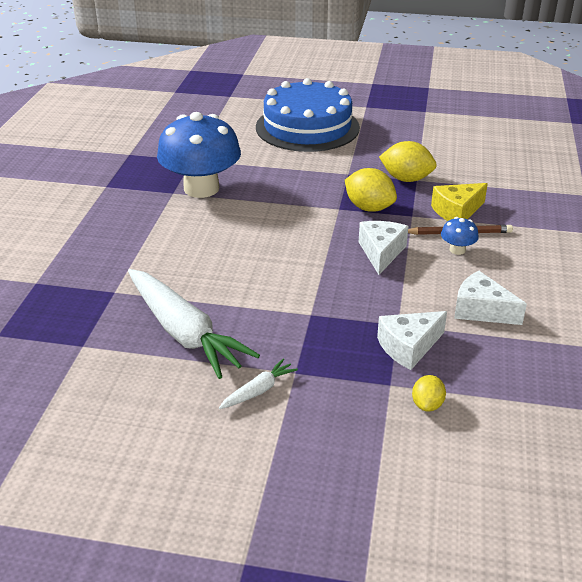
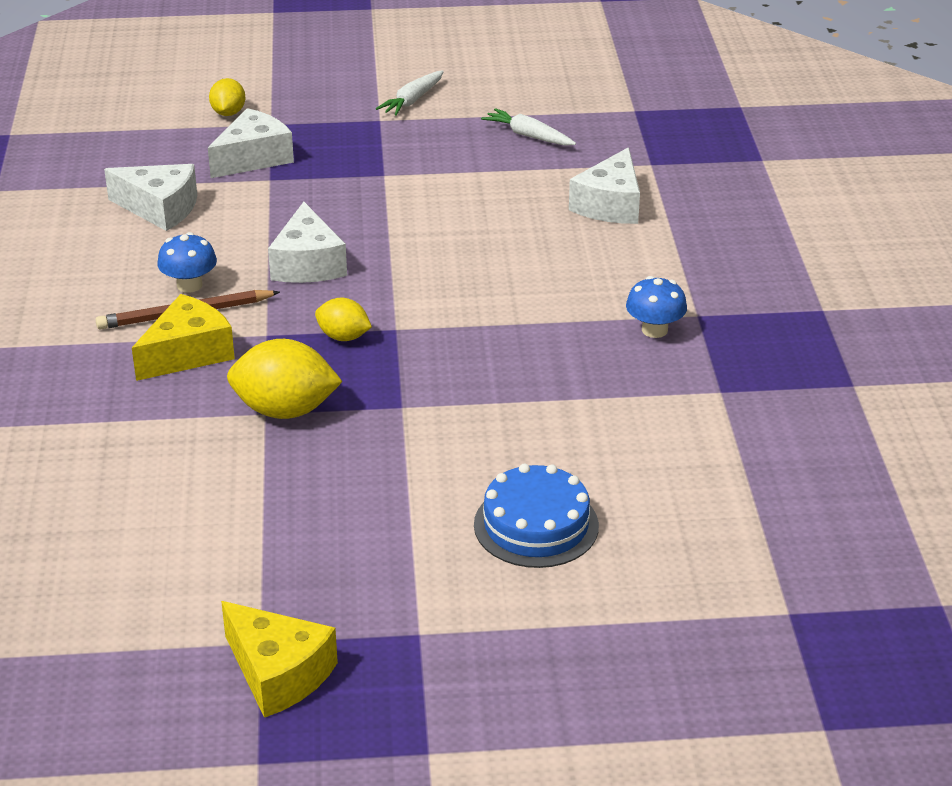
camera: 165 degrees right, 0 degrees up
(168, 263) = (610, 205): none -> white cheese
(184, 332) = (528, 136): white carrot -> white carrot, size x0.43
(201, 188) = (654, 330): blue mushroom -> blue mushroom, size x0.40
(307, 127) = (536, 525): blue cake -> blue cake, size x0.50
(369, 208) = (343, 337): yellow lemon -> yellow lemon, size x0.57
(419, 103) = (278, 673): none -> yellow cheese

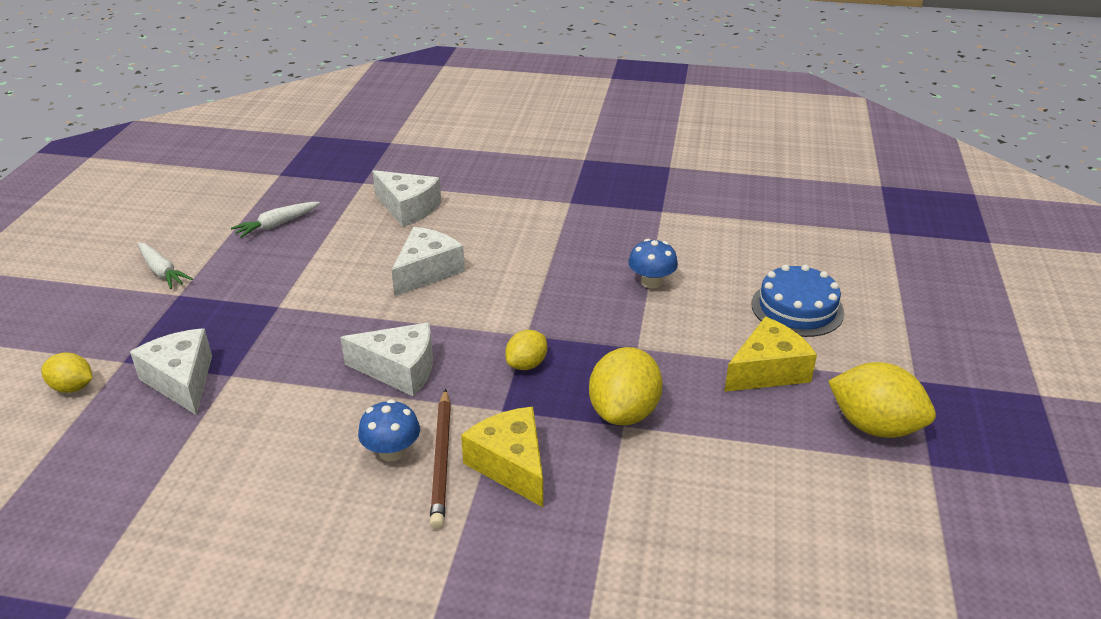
camera: 75 degrees left, 0 degrees up
(160, 208) = (229, 459): white cheese -> white cheese (426, 271)
(278, 673) = (967, 458): yellow cheese -> yellow cheese (767, 370)
(315, 596) = (874, 426): none -> yellow lemon
(654, 330) = (581, 221): blue mushroom -> blue mushroom (651, 282)

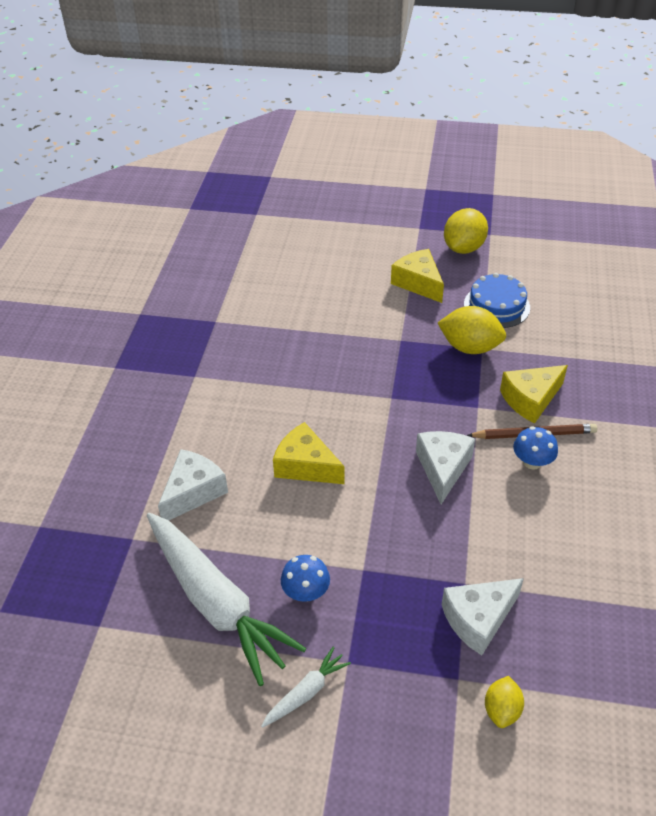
camera: 90 degrees left, 10 degrees up
(277, 225) = (216, 602): white carrot -> white carrot, size x2.30
(426, 271) = (305, 466): white cheese -> yellow cheese
(526, 364) = (427, 396): yellow lemon -> none
(651, 282) = (320, 330): blue mushroom -> blue mushroom (306, 592)
(797, 308) = (350, 264): blue cake -> blue cake (496, 306)

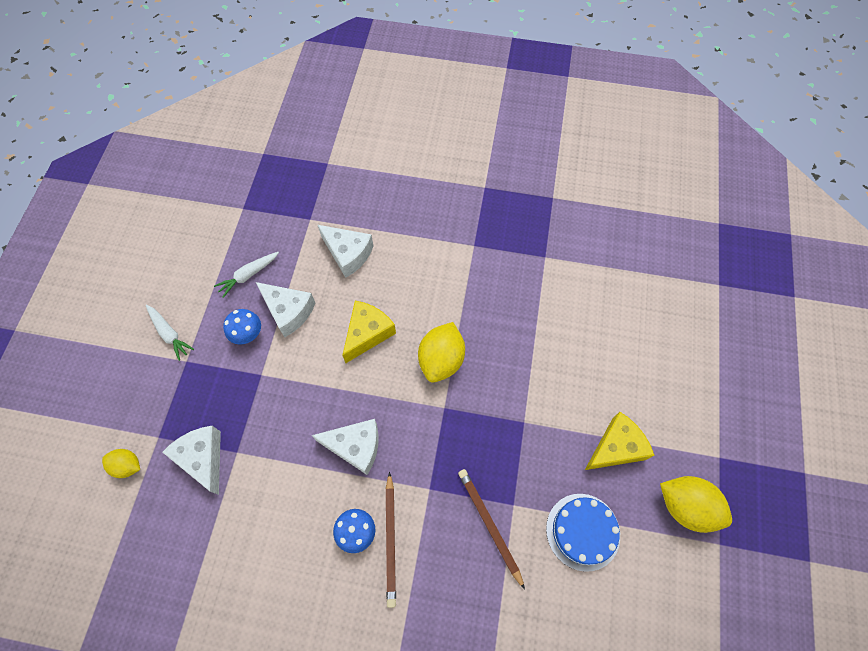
camera: 90 degrees right, 20 degrees up
(216, 602) = (248, 275): white carrot -> white carrot, size x0.43
(274, 548) = (288, 311): none -> white cheese
(470, 347) = (514, 492): yellow lemon -> yellow lemon (441, 360)
(504, 364) = (490, 525): none -> brown pencil
(530, 399) = (437, 545): yellow cheese -> none

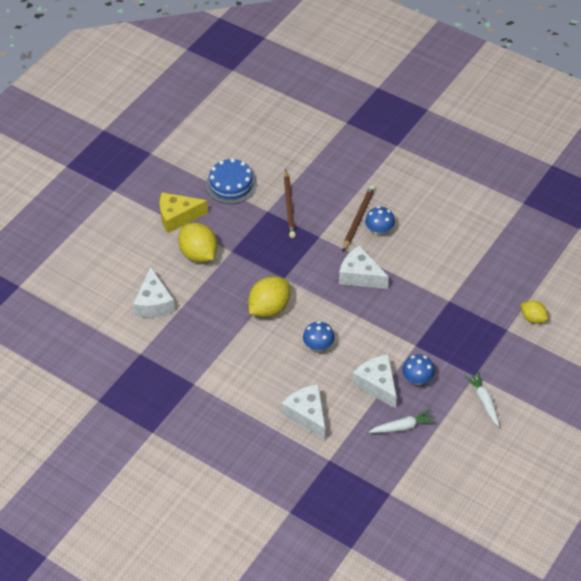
camera: 155 degrees left, 15 degrees down
(203, 458) = (475, 305): white cheese -> white cheese (154, 303)
(367, 333) = (318, 346): yellow cheese -> blue mushroom
(686, 506) = (156, 175): yellow lemon -> yellow lemon (199, 254)

